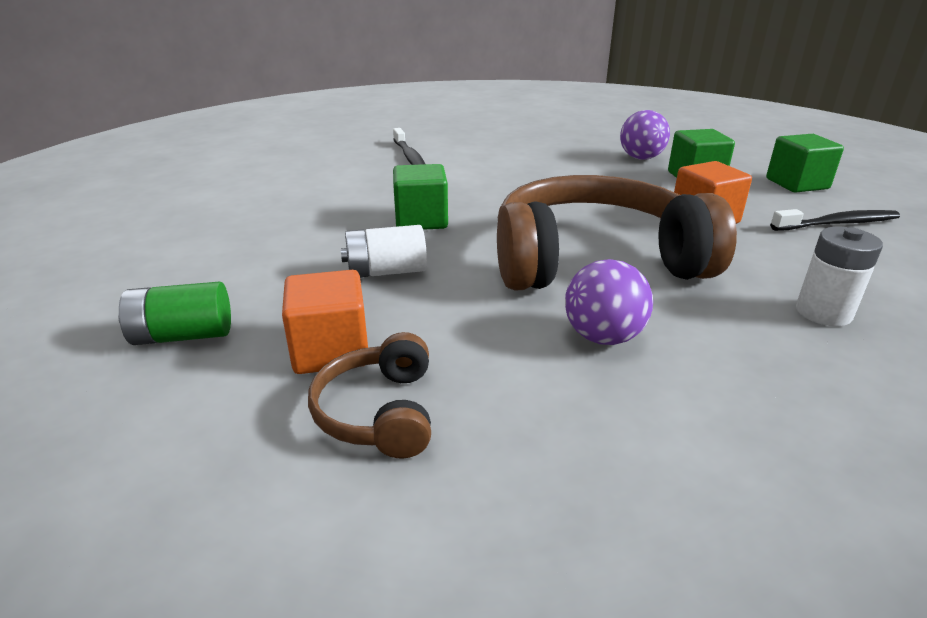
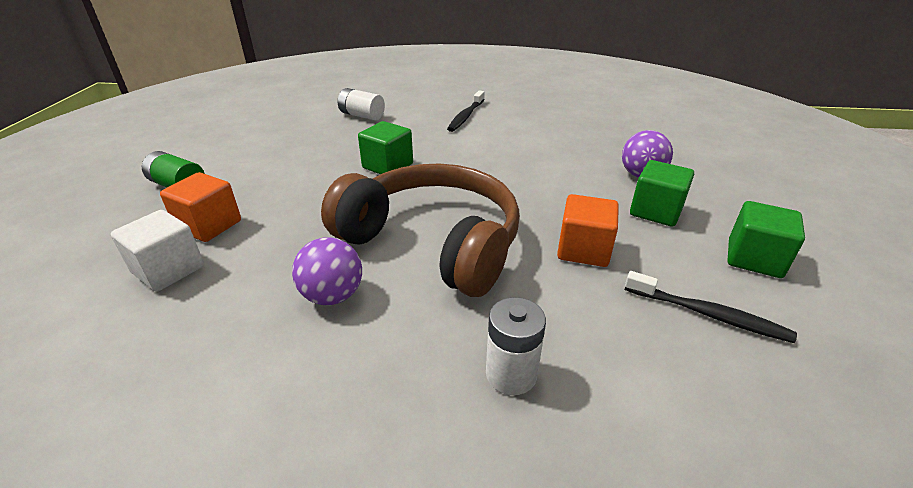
camera: 40 degrees right, 5 degrees up
(379, 412) = (169, 270): brown headphones -> white cube
(386, 271) = (310, 192): white battery -> white battery (362, 115)

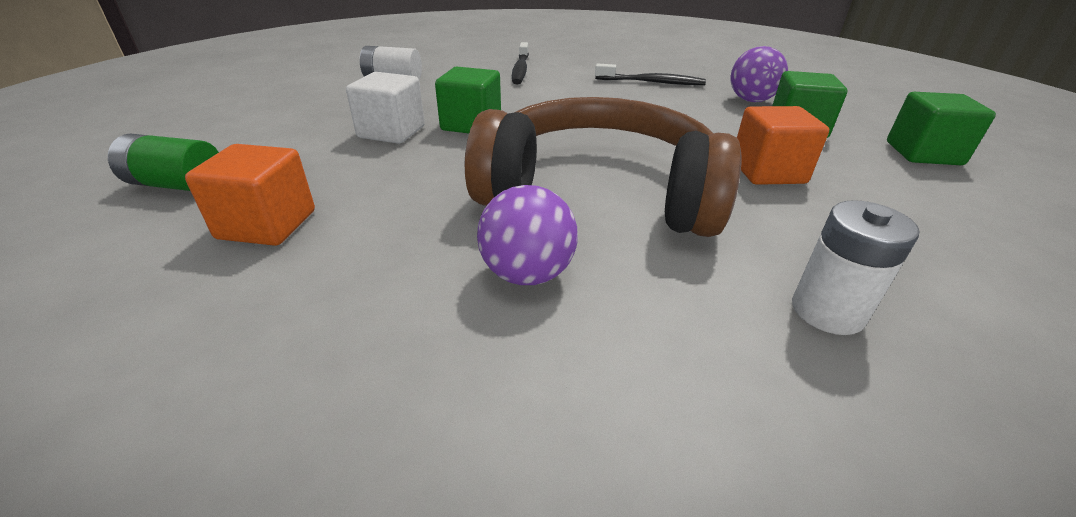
camera: 20 degrees left, 0 degrees up
(169, 270) = (239, 293): white cube -> white cube (391, 132)
(708, 314) = (941, 207): black toothbrush -> black toothbrush (651, 82)

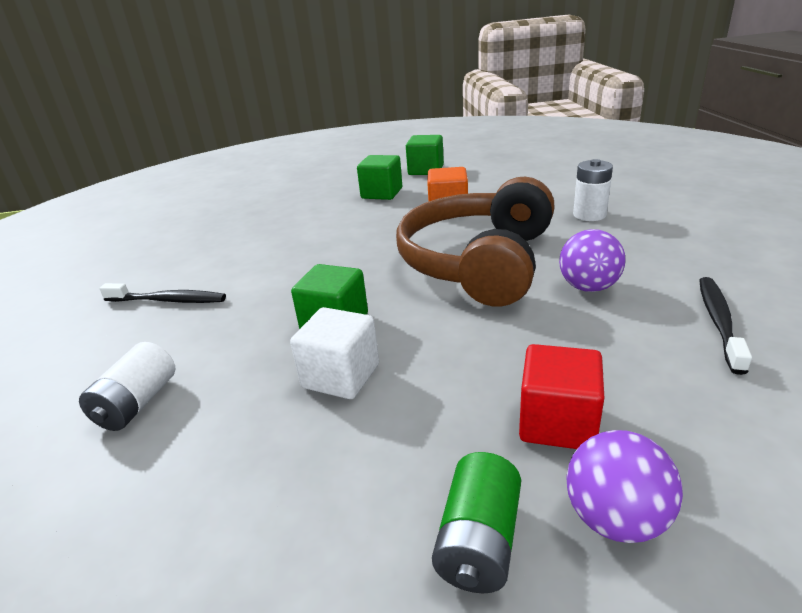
camera: 80 degrees left, 5 degrees down
(267, 224) = (557, 422): orange cube -> red cube
(651, 82) = (260, 232): black toothbrush -> black toothbrush (718, 322)
(751, 100) = (324, 200): purple ball -> purple ball (615, 518)

